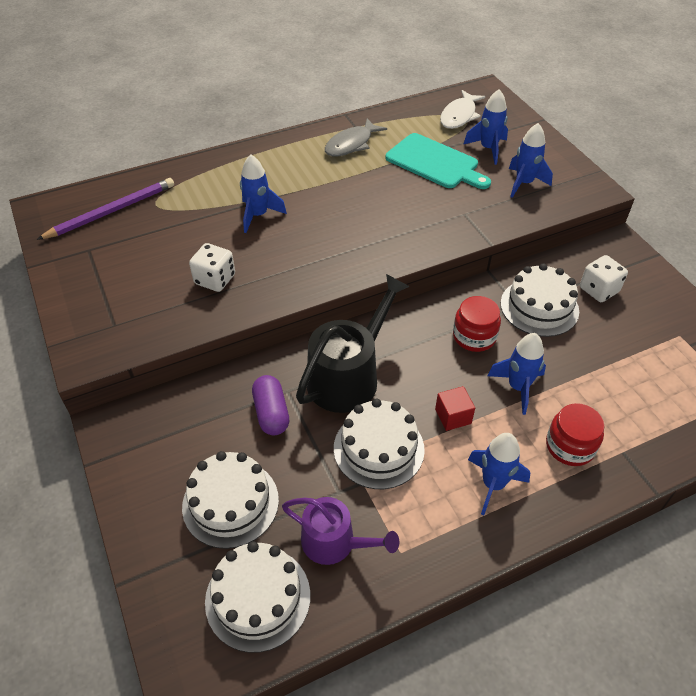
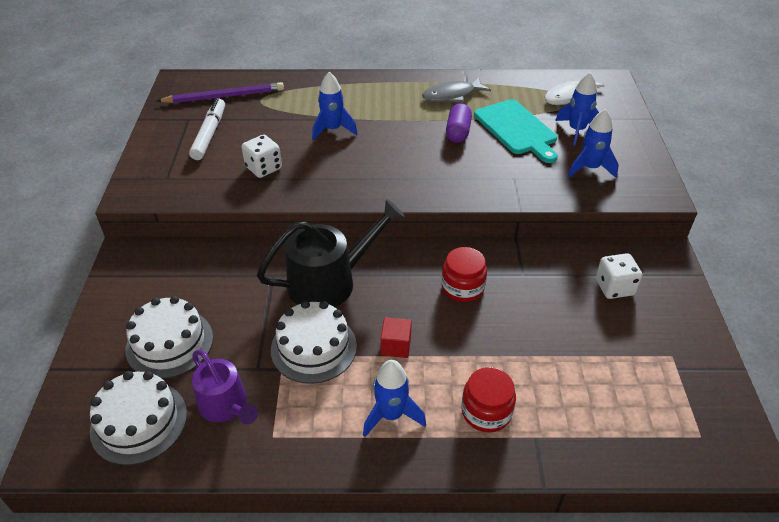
camera: 25 degrees right, 5 degrees down
(127, 260) = (209, 134): none -> white marker
(271, 413) = (248, 288): purple capsule -> purple capsule (458, 132)
(518, 387) = (472, 344): blue rocket -> none
(539, 307) = (543, 283): white cake -> none

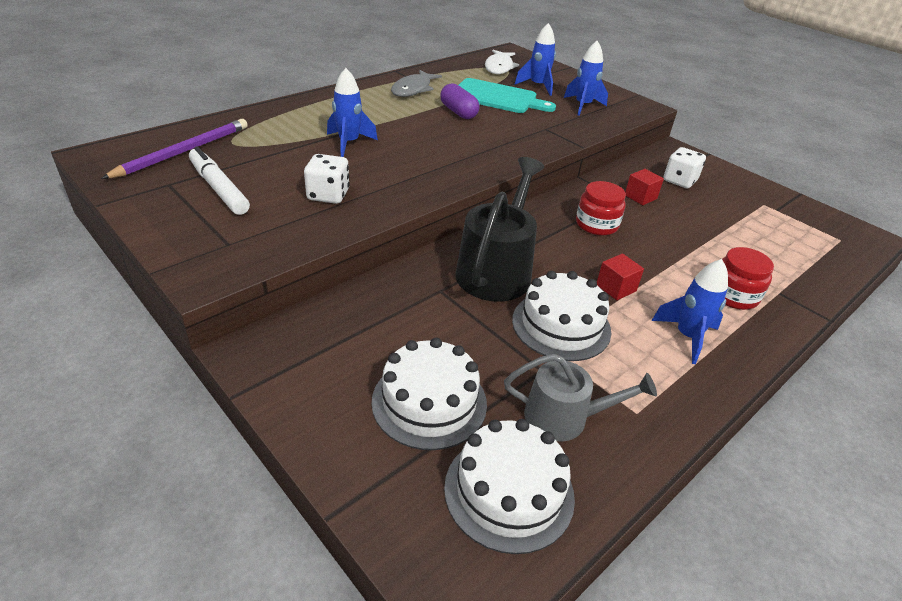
camera: 45 degrees left, 5 degrees down
(226, 406) = (564, 417): purple watering can -> grey watering can
(545, 283) = (640, 197): none -> red cube

